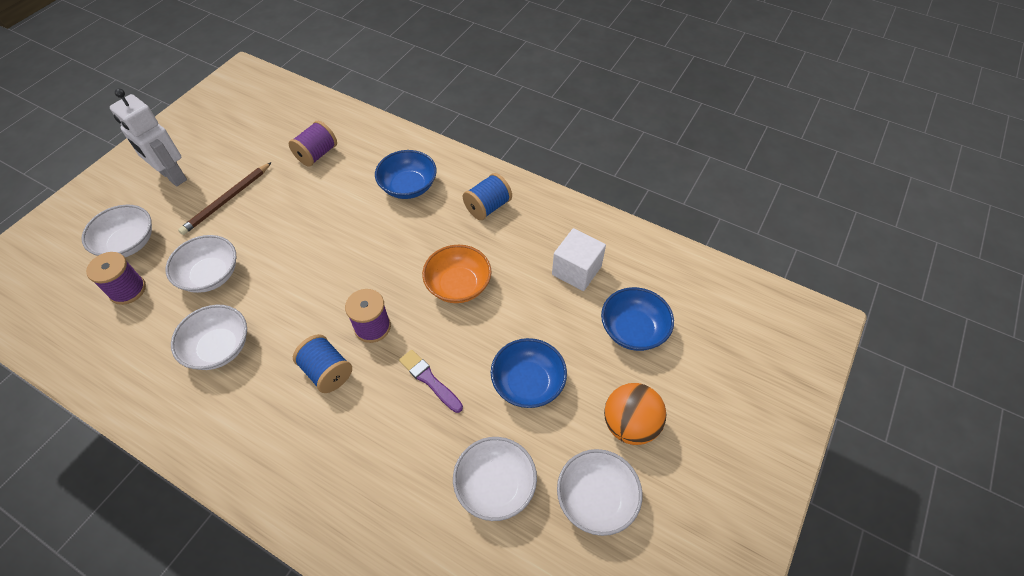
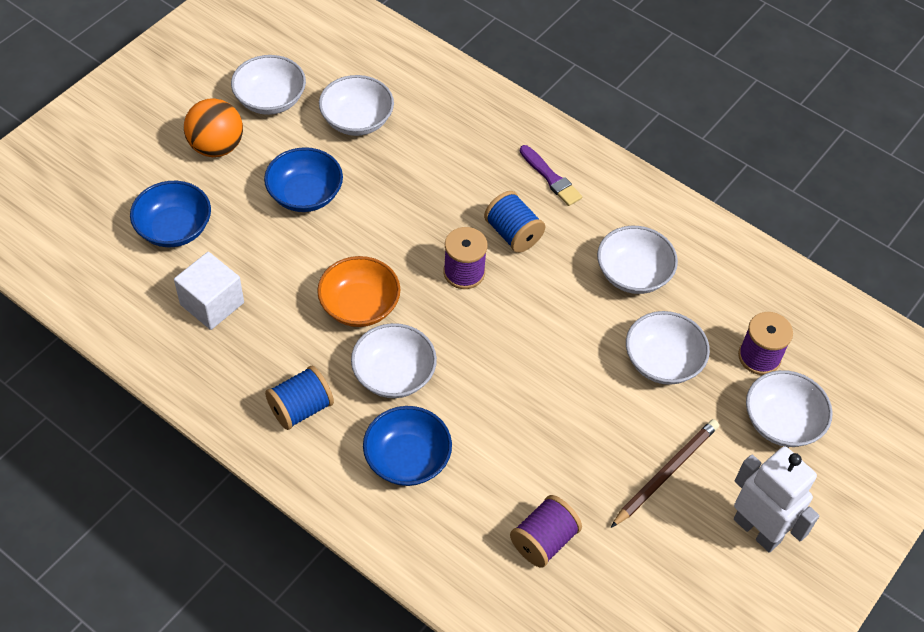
camera: 175 degrees left, 0 degrees up
(424, 238) = (394, 374): none -> white bowl
(429, 380) = (406, 211): purple brush -> purple brush (550, 177)

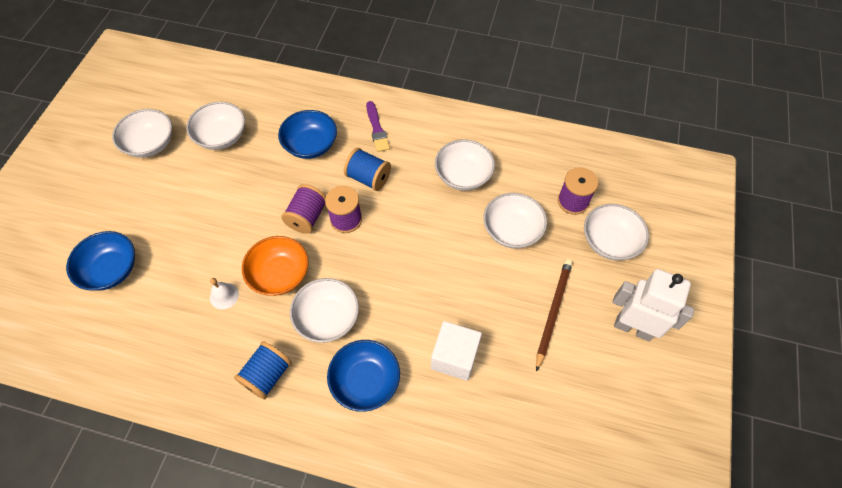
camera: 20 degrees left, 5 degrees up
(212, 303) = (164, 318): white cube -> white cube (454, 357)
(216, 147) = (122, 194): orange ball -> none
(287, 305) = (224, 296): none -> white bell
(305, 194) = (204, 205): blue bowl -> blue bowl (311, 145)
(543, 540) = (493, 402): purple spool -> purple spool (307, 217)
(550, 177) = (377, 129): purple brush -> purple brush turned 45 degrees clockwise

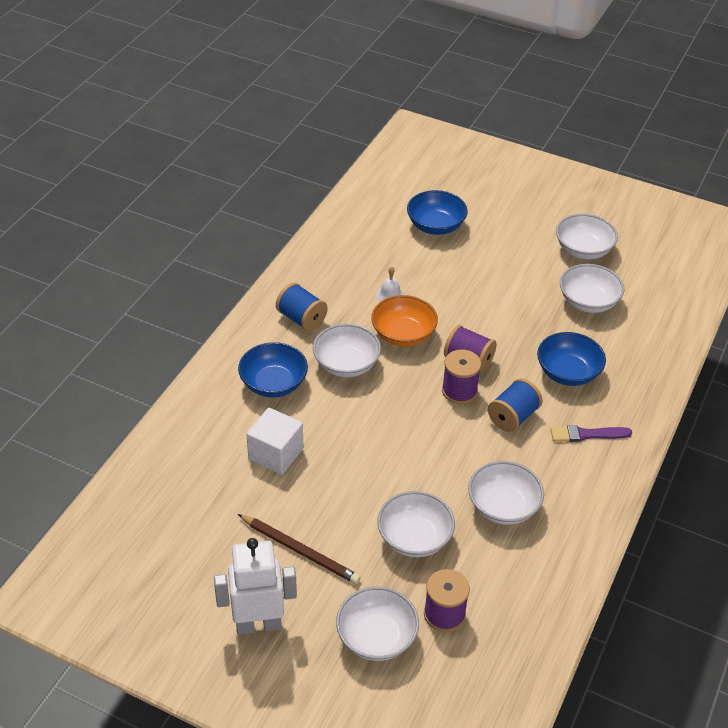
camera: 100 degrees right, 15 degrees down
(633, 327) = (258, 624): white robot -> white robot turned 135 degrees counterclockwise

